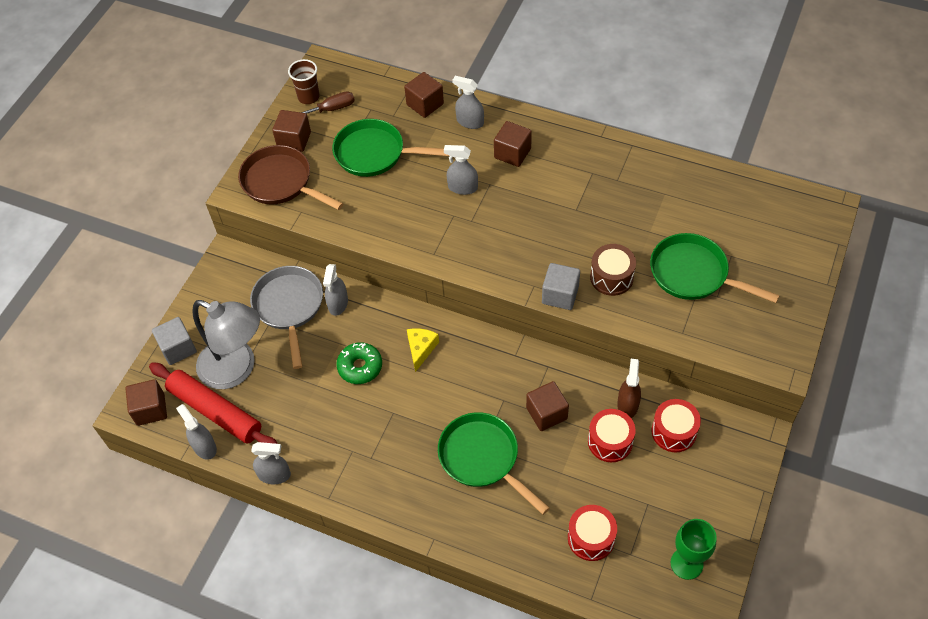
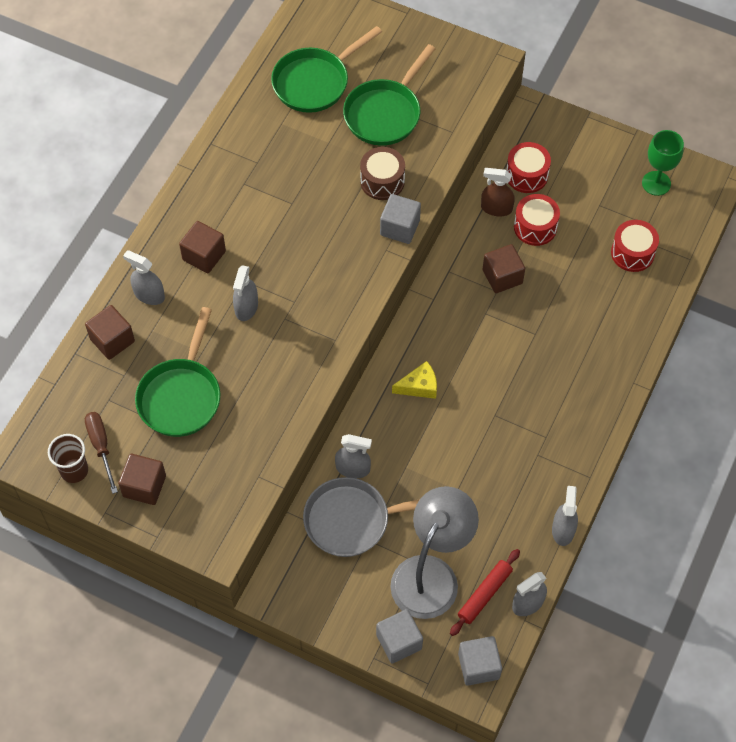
camera: 90 degrees left, 5 degrees up
(150, 409) = (478, 666): brown cube -> grey cube
(215, 411) = (484, 594): red rolling pin -> red rolling pin, size x0.60
(281, 182) = (210, 499): brown pan -> none
(360, 367) = (437, 446): green donut -> none
(421, 349) = (419, 386): yellow cheese -> yellow cheese turned 150 degrees clockwise
(470, 122) = (149, 295): grey spray bottle -> grey spray bottle turned 90 degrees clockwise
(482, 458) = (549, 336): green pan -> green pan (315, 82)

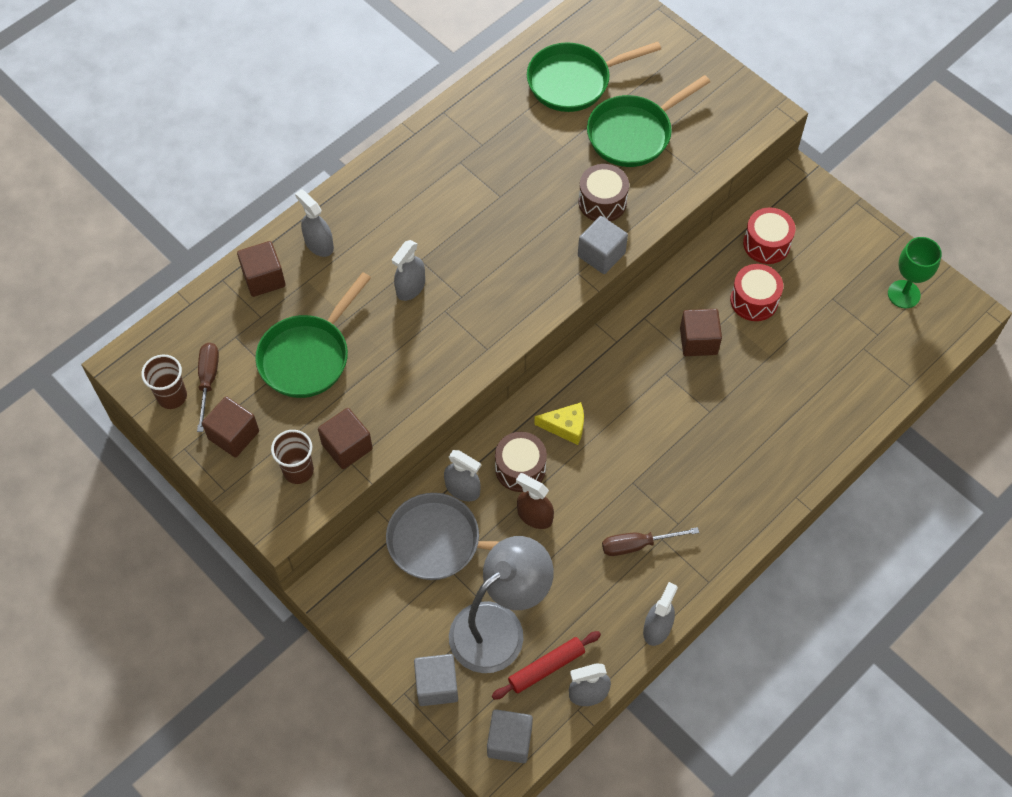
camera: 20 degrees right, 0 degrees up
(204, 255) = (390, 222): brown cube -> brown cube (347, 446)
(215, 498) = (298, 470): none -> brown cup
(395, 434) = (520, 468): none -> brown drum
(496, 208) = (720, 268): brown spray bottle -> brown spray bottle (534, 516)
(519, 466) = (637, 545): none -> brown screwdriver
(632, 253) = (849, 359): red drum -> none

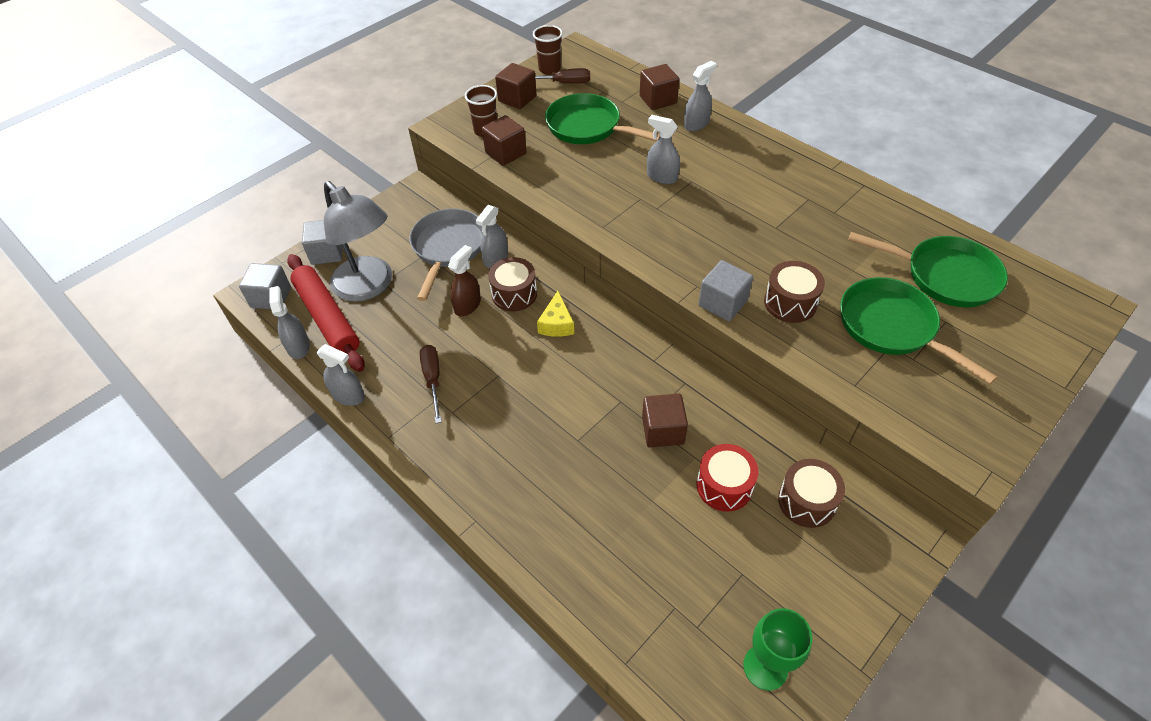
camera: 90 degrees right, 10 degrees down
(546, 667) = (327, 318): red rolling pin -> red rolling pin, size x1.67
(574, 81) = (944, 276): green pan -> green pan turned 135 degrees clockwise
(766, 244) = (806, 501): red drum -> brown drum

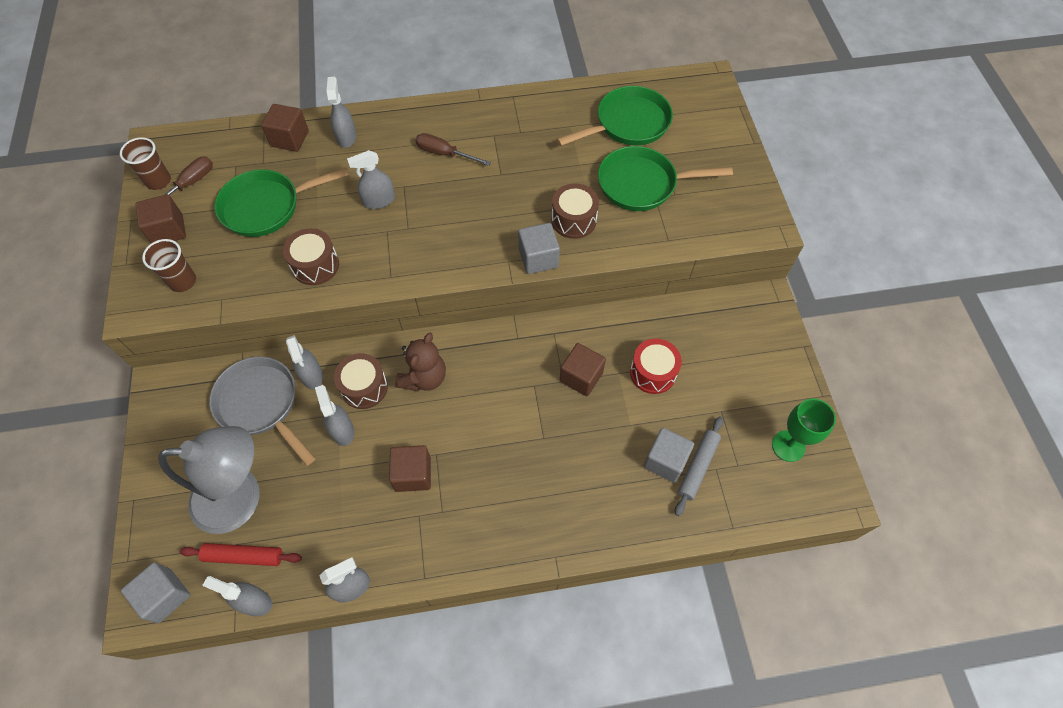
camera: 55 degrees left, 10 degrees up
(327, 253) = (159, 511): grey cube -> grey cube (665, 461)
(327, 318) = (244, 556): red rolling pin -> red rolling pin, size x0.60
(433, 380) = (396, 507): brown screwdriver -> brown screwdriver (444, 154)
(467, 305) = (342, 430): brown spray bottle -> grey spray bottle
(505, 153) = (230, 285): brown cube -> brown cube (413, 474)
(557, 324) = (424, 377): yellow cheese -> brown teddy bear
(661, 588) = (697, 467): none -> grey rolling pin
(806, 501) = (699, 335): brown drum -> brown drum (315, 265)

